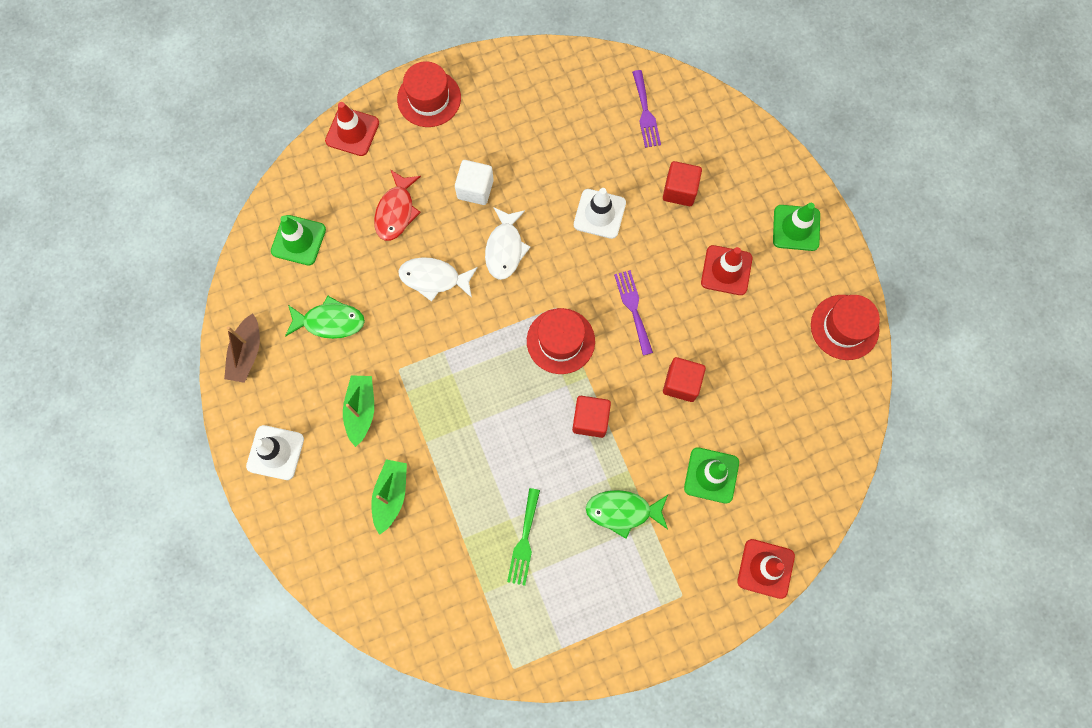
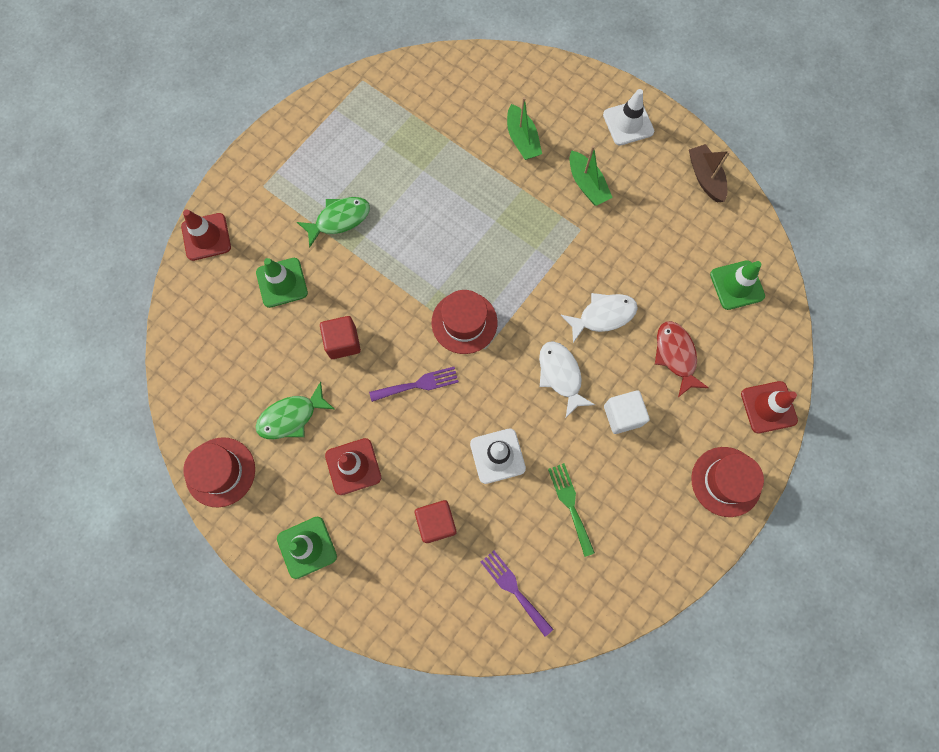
camera: 150 degrees right, 0 degrees up
(330, 322) = (660, 235): green fish -> green fish (291, 417)
(524, 541) = (403, 161): green fork -> green fork (570, 504)
(590, 420) = (403, 273): red cube -> none
(633, 308) = (418, 384): purple fork -> purple fork turned 60 degrees counterclockwise

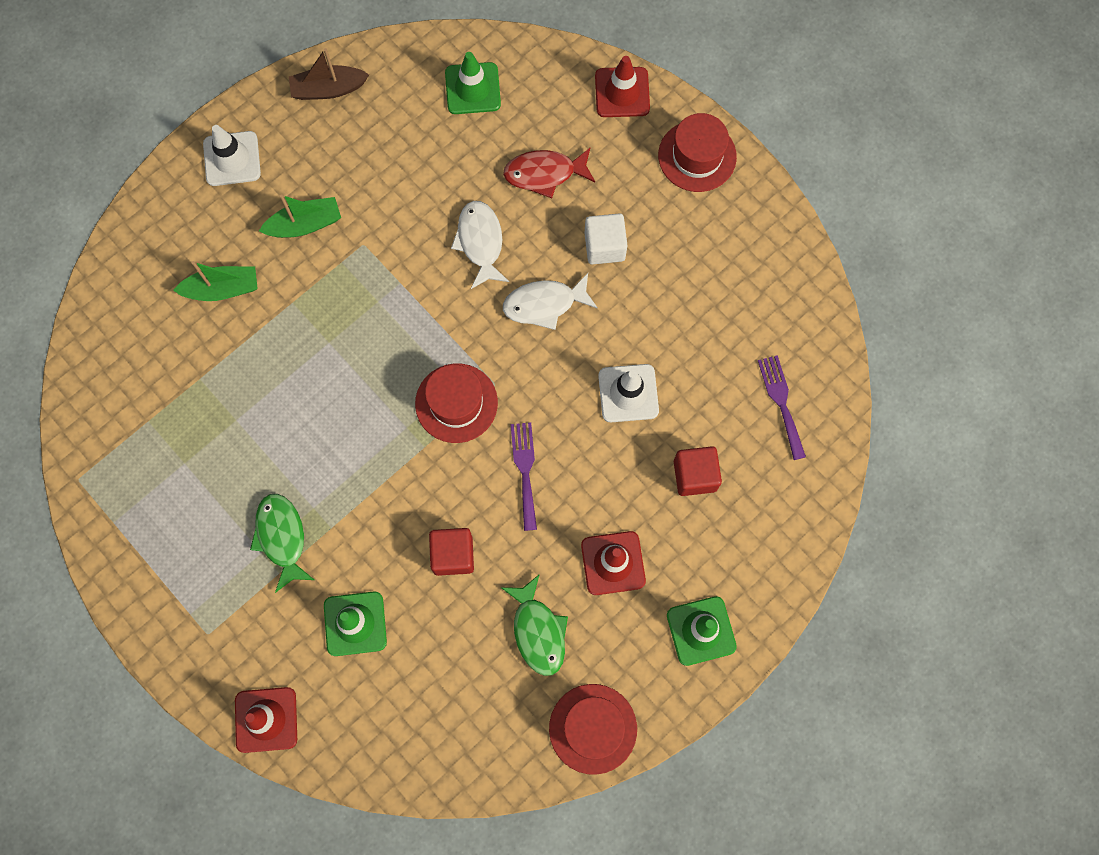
camera: 80 degrees left, 0 degrees up
(514, 589) = (781, 402): purple fork -> purple fork turned 105 degrees clockwise
(570, 504) = (697, 324): green fork -> none

